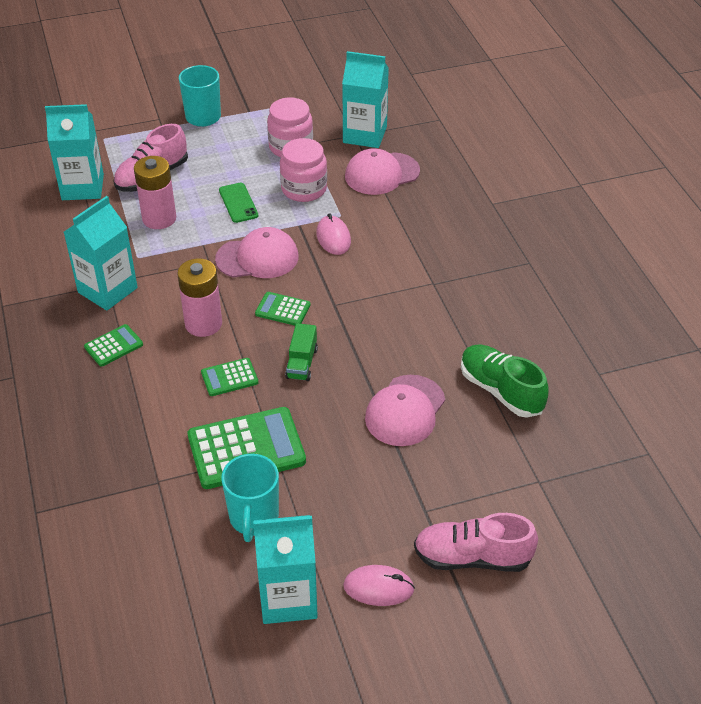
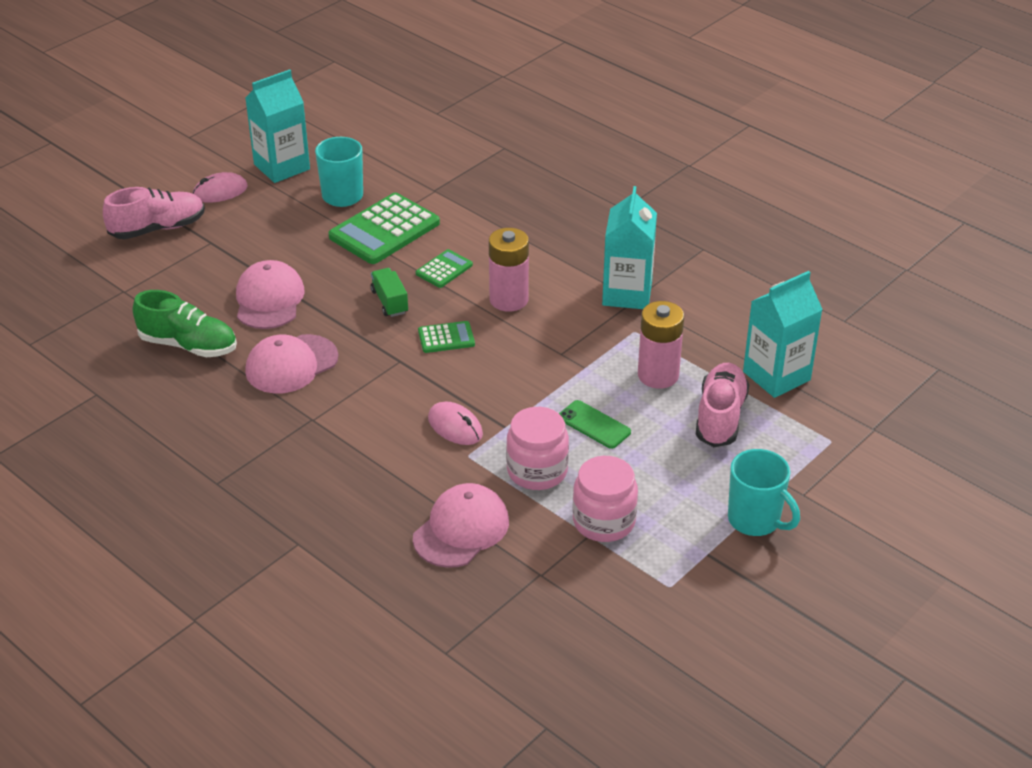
camera: 150 degrees right, 5 degrees down
(113, 346) = (568, 256): green calculator -> none
(257, 258) = (516, 375): pink cap -> pink cap (291, 364)
(365, 135) = (527, 580): turquoise carton -> none

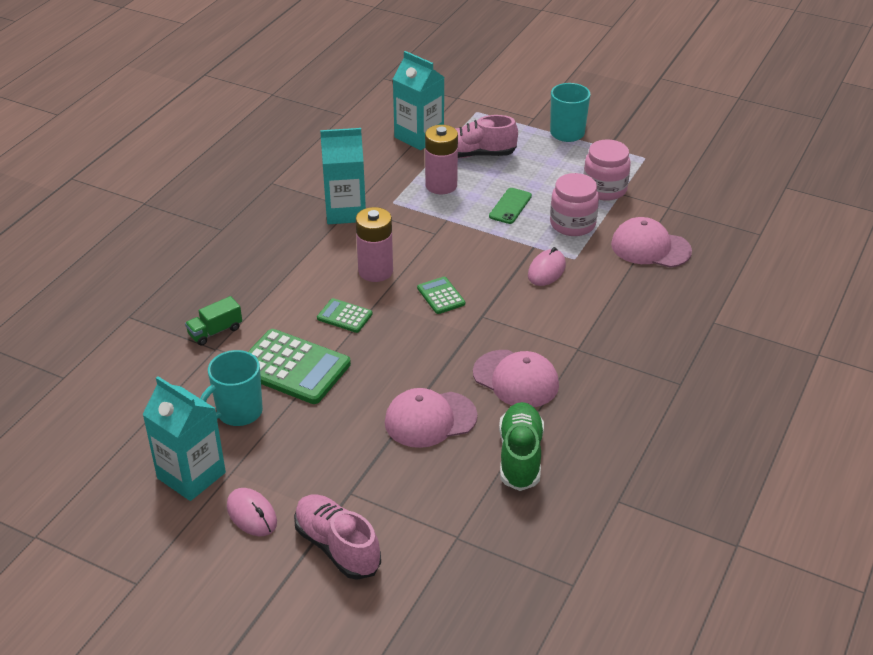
camera: 105 degrees left, 0 degrees up
(389, 302) = (404, 339): green truck -> green truck (215, 331)

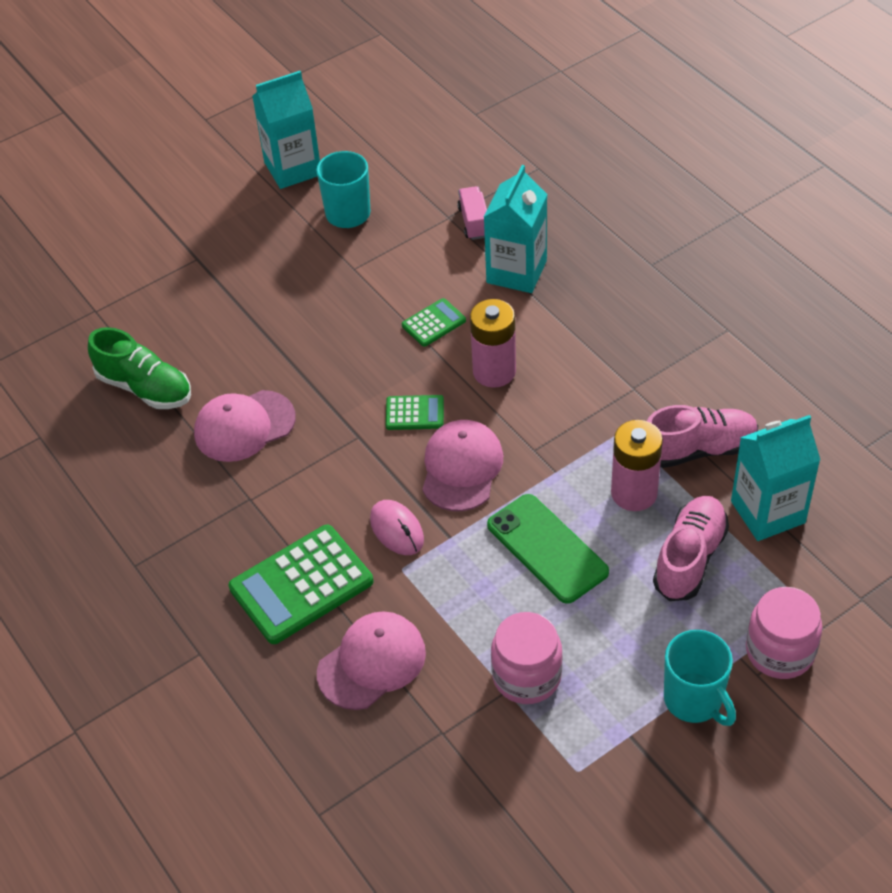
camera: 120 degrees right, 10 degrees up
(215, 331) = (474, 222): green truck -> pink truck
(251, 514) = (221, 194): pink mouse -> none
(293, 367) = (382, 264): green calculator -> green calculator (301, 585)
(337, 547) = (147, 235): pink shoe -> pink shoe (698, 449)
(345, 212) = (626, 380): turquoise carton -> turquoise carton (516, 272)
(430, 419) = (240, 340): pink cap -> pink cap (461, 468)
(510, 206) = (547, 548): green phone -> green phone, size x1.61
(572, 224) = (470, 600): pink jar -> pink jar (780, 651)

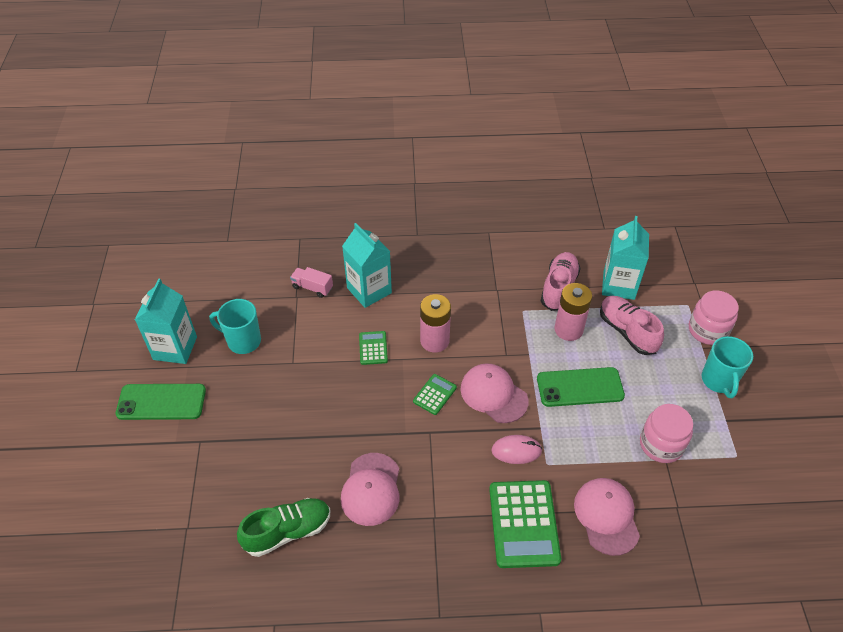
camera: 60 degrees left, 0 degrees up
(219, 201) = (161, 402): none -> green phone
(694, 700) = (718, 381): turquoise mug -> turquoise mug turned 90 degrees clockwise

